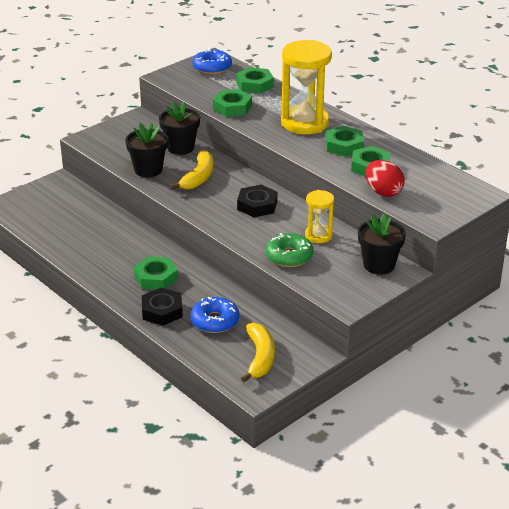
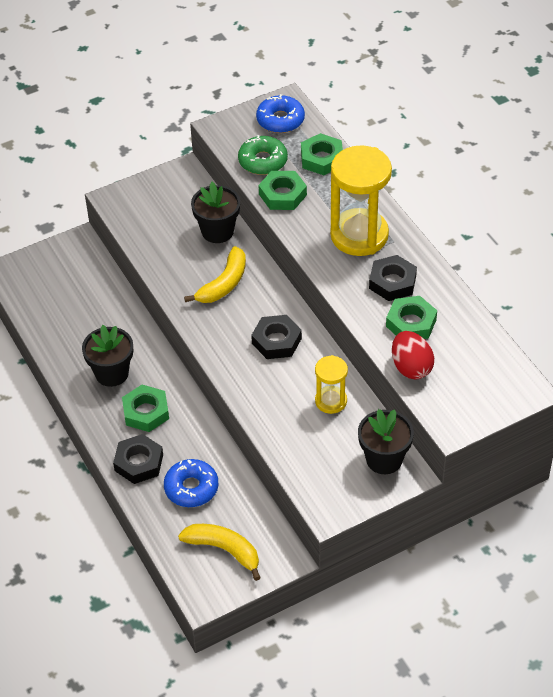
camera: 15 degrees right, 15 degrees up
(148, 170) = (170, 262): black flower pot -> black flower pot (112, 373)
(260, 357) = (224, 550): yellow banana -> yellow banana turned 75 degrees counterclockwise
(289, 256) = (287, 427): green donut -> green donut (263, 161)
(344, 146) = (392, 282): green nut -> black nut

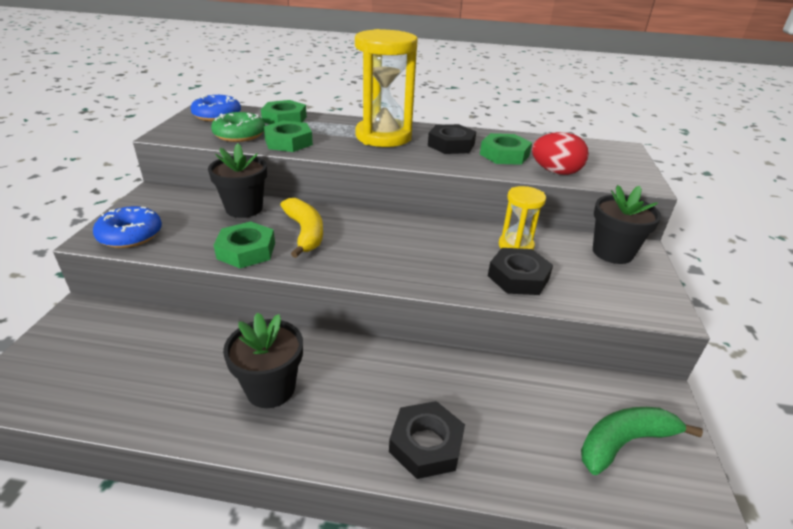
camera: 55 degrees left, 15 degrees down
(146, 412) = (358, 392): green nut -> green nut (246, 251)
(191, 488) = (506, 418): blue donut -> blue donut (130, 235)
(224, 550) = (624, 442): yellow banana -> green banana
(276, 341) = (411, 239): black nut -> black nut (518, 277)

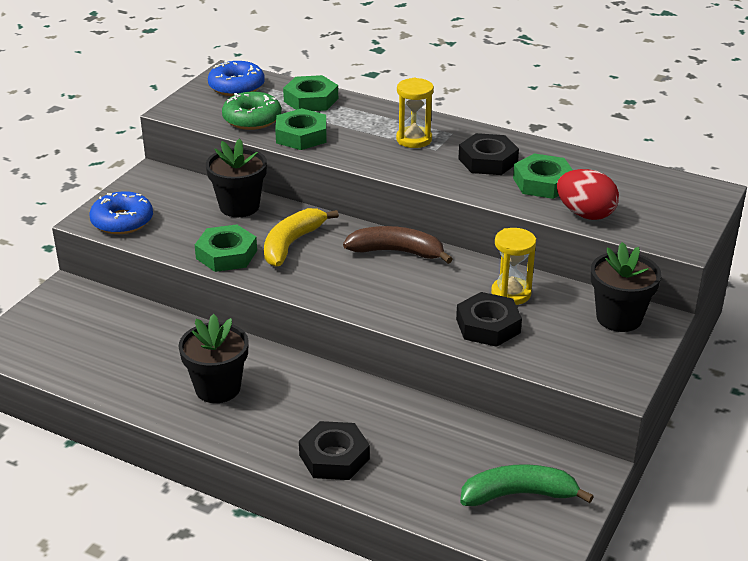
camera: 20 degrees right, 0 degrees up
(305, 233) = (291, 244): yellow banana -> yellow banana turned 150 degrees counterclockwise
(383, 137) = (414, 139): yellow hourglass -> yellow hourglass, size x0.53
(401, 226) = (397, 252): none -> brown banana

